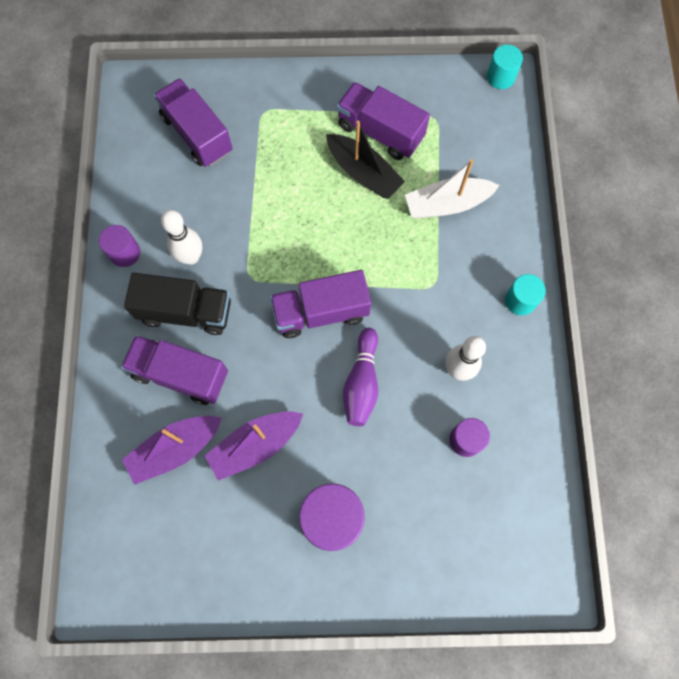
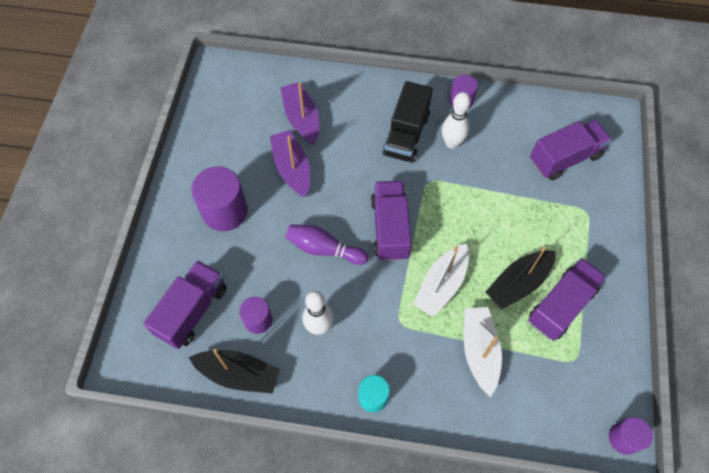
camera: 100 degrees right, 10 degrees down
(180, 374) = (357, 127): purple truck -> purple truck (192, 311)
(381, 248) = (441, 285): none -> white boat
(500, 77) = (623, 438): turquoise cylinder -> purple cylinder
(532, 446) = (239, 374): none -> black boat

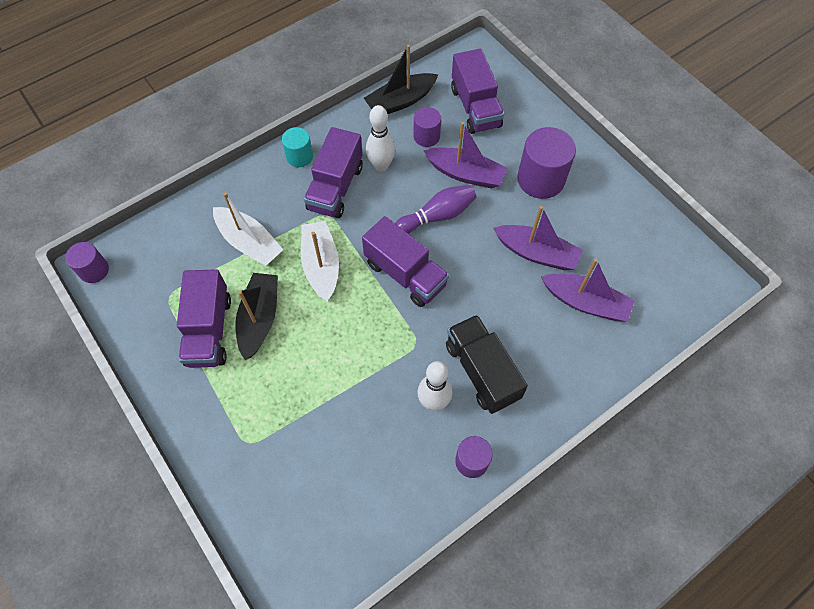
camera: 135 degrees right, 0 degrees up
(268, 262) = (465, 174): none -> purple boat
(565, 158) = (311, 487): purple truck -> purple truck (335, 187)

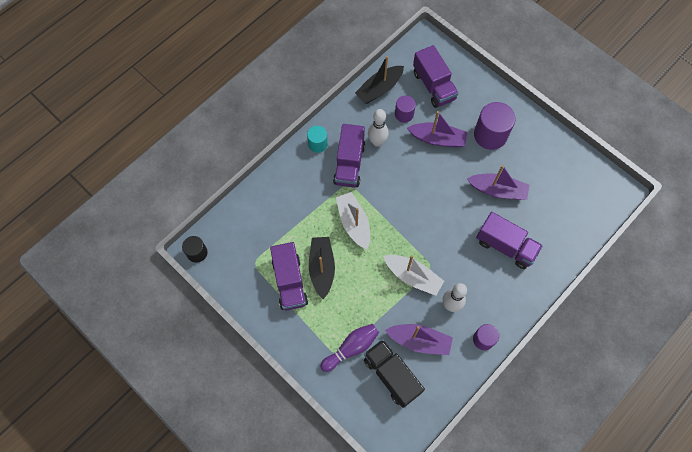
camera: 10 degrees left, 5 degrees up
(94, 270) = (197, 253): purple cylinder -> black cylinder
(249, 242) = (300, 214): white boat -> white boat (413, 276)
(405, 274) = (412, 220): purple truck -> purple truck (505, 246)
(437, 216) = (425, 174): purple bowling pin -> purple bowling pin (351, 348)
(482, 371) = (478, 279): black truck -> black truck (392, 375)
(585, 302) = (536, 220): purple boat -> purple boat (419, 341)

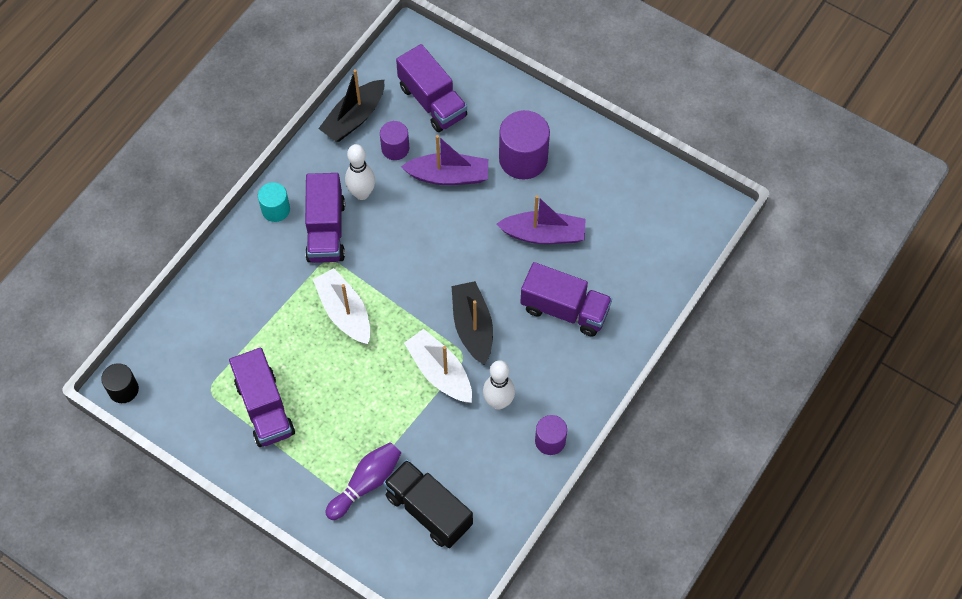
camera: 10 degrees left, 5 degrees down
(322, 268) = (308, 381): black boat -> black boat (472, 327)
(413, 276) = (439, 372): white boat -> white boat turned 150 degrees counterclockwise
(419, 341) = (461, 457): purple boat -> none

